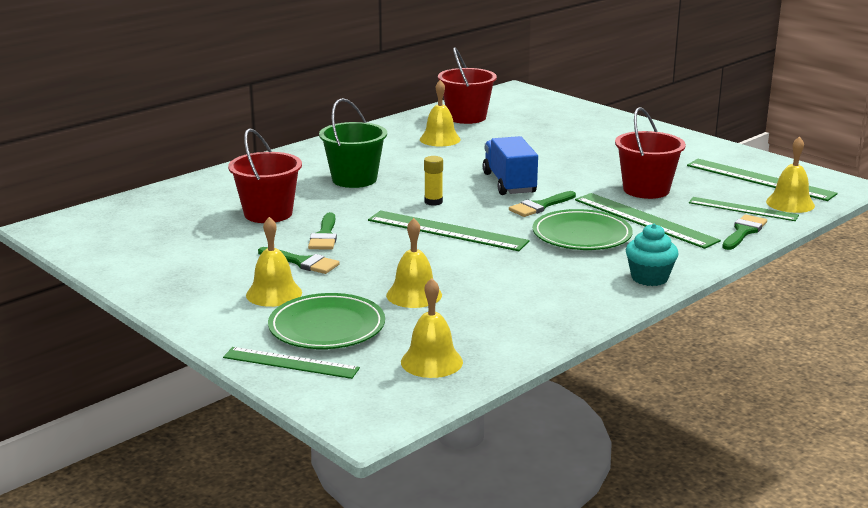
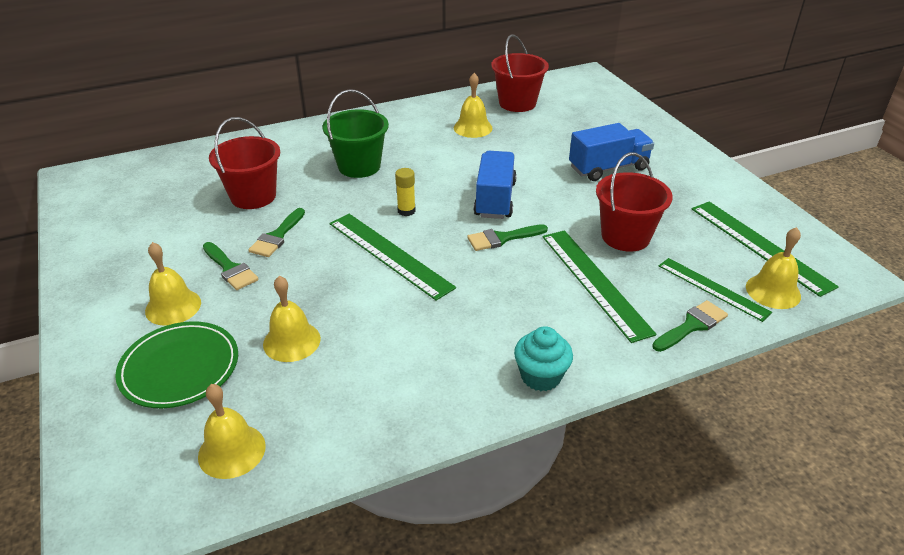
camera: 20 degrees right, 15 degrees up
(291, 363) = (108, 413): green ruler -> none
(581, 235) = (514, 291): green plate -> none
(593, 150) = (608, 168): none -> blue truck

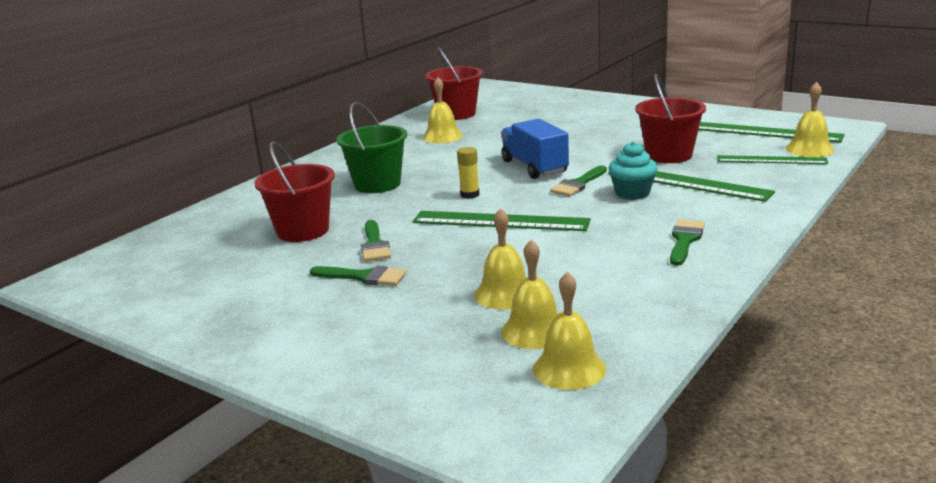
camera: 30 degrees left, 15 degrees down
(173, 306) = (348, 317): yellow bell -> yellow bell (534, 331)
(179, 368) = (428, 347): green plate -> none
(541, 376) = (735, 238): turquoise cupcake -> turquoise cupcake (632, 193)
(608, 168) = (593, 127): blue truck -> none
(692, 325) = (789, 180): green brush -> green brush (685, 240)

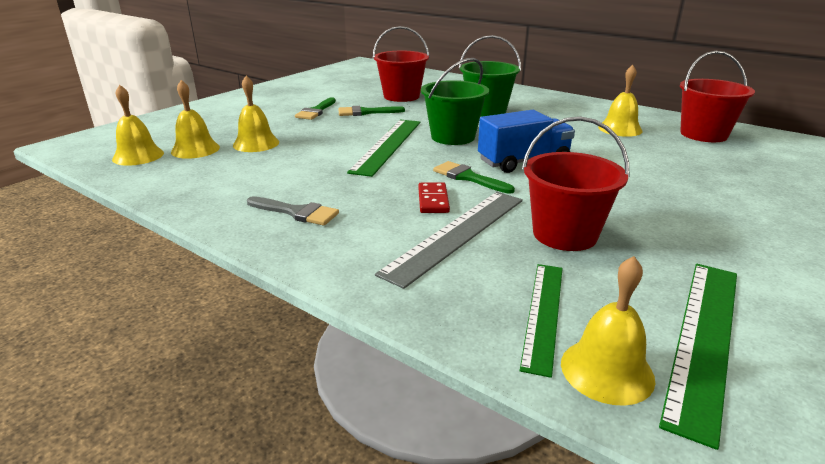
camera: 90 degrees right, 5 degrees up
(470, 195) = (453, 137): yellow glue stick -> green bucket
(632, 193) = (433, 200): turquoise cupcake -> red domino
(685, 240) = (297, 212): green brush -> grey brush
(688, 183) = (457, 234): green ruler -> grey ruler

